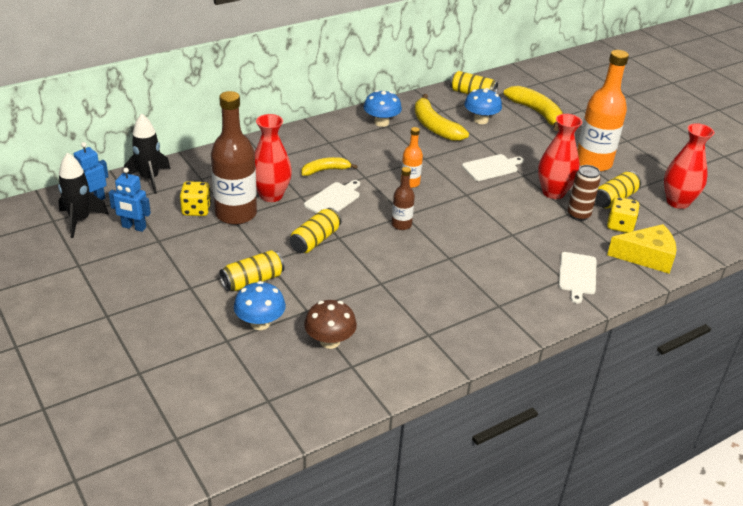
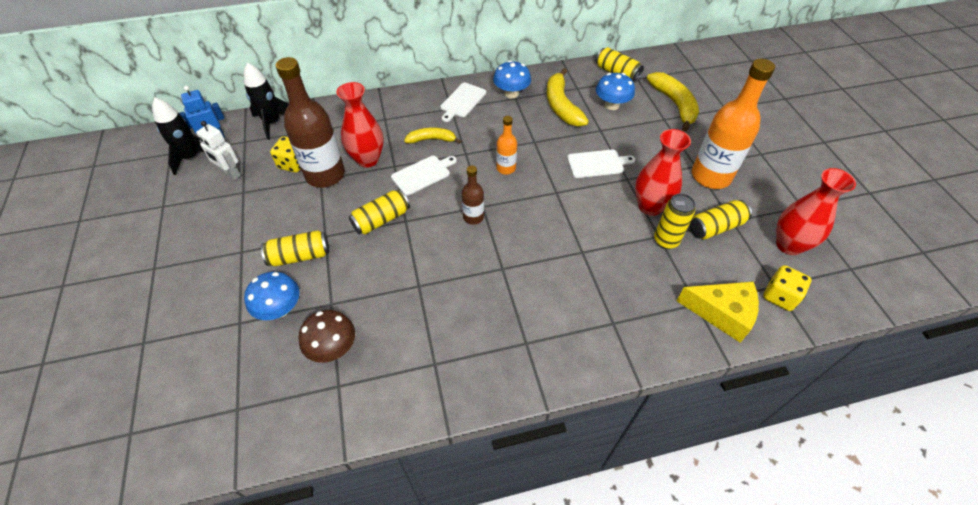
camera: 20 degrees right, 15 degrees up
(134, 227) = (230, 173): blue robot -> white robot
(577, 275) = (631, 321): white cutting board -> white cutting board (462, 101)
(578, 215) = (666, 241): brown can -> yellow can
(620, 226) = (707, 264): yellow dice -> yellow dice (779, 296)

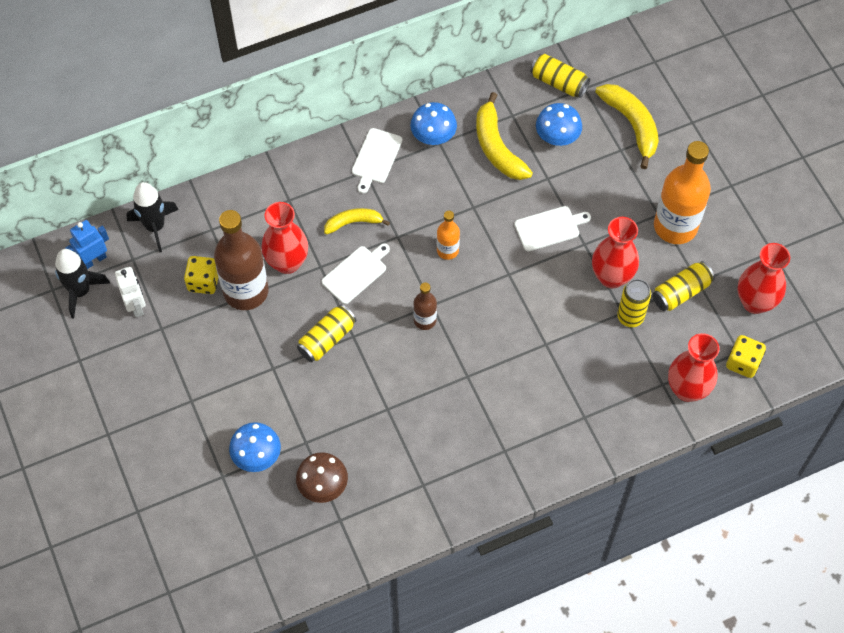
camera: 10 degrees left, 10 degrees up
(230, 173) = (136, 306): white robot -> white robot turned 135 degrees counterclockwise
(299, 256) = (255, 396): yellow can -> none
(722, 313) = (687, 389): yellow cheese -> red vase

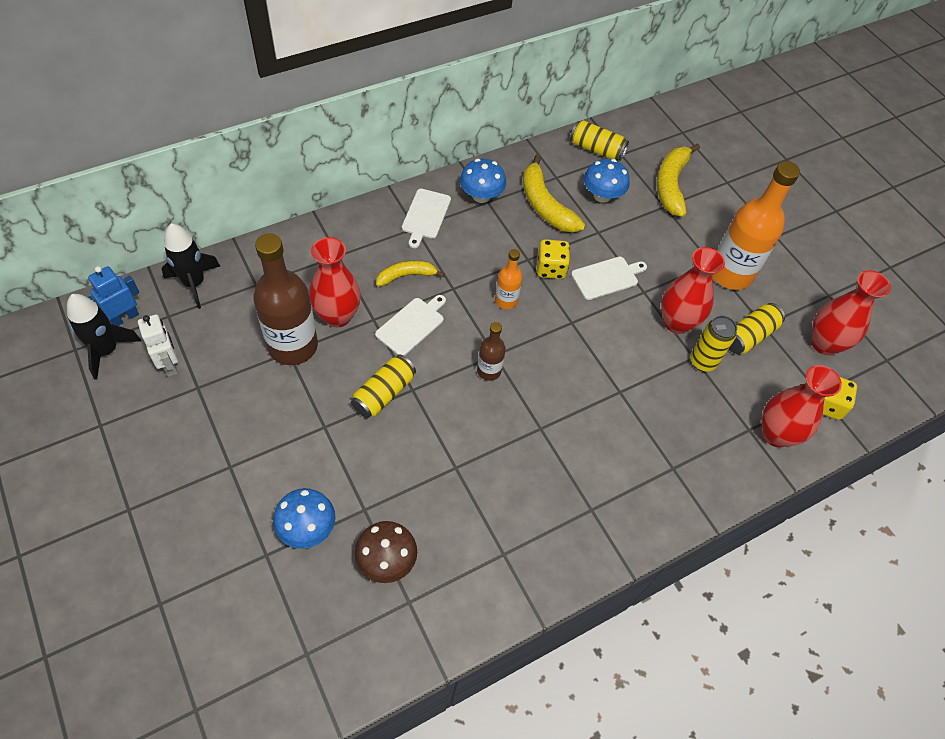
camera: 10 degrees left, 5 degrees down
(203, 282) = (246, 337): yellow dice -> yellow dice (550, 268)
(631, 125) = (671, 185): yellow banana -> yellow banana turned 135 degrees counterclockwise

